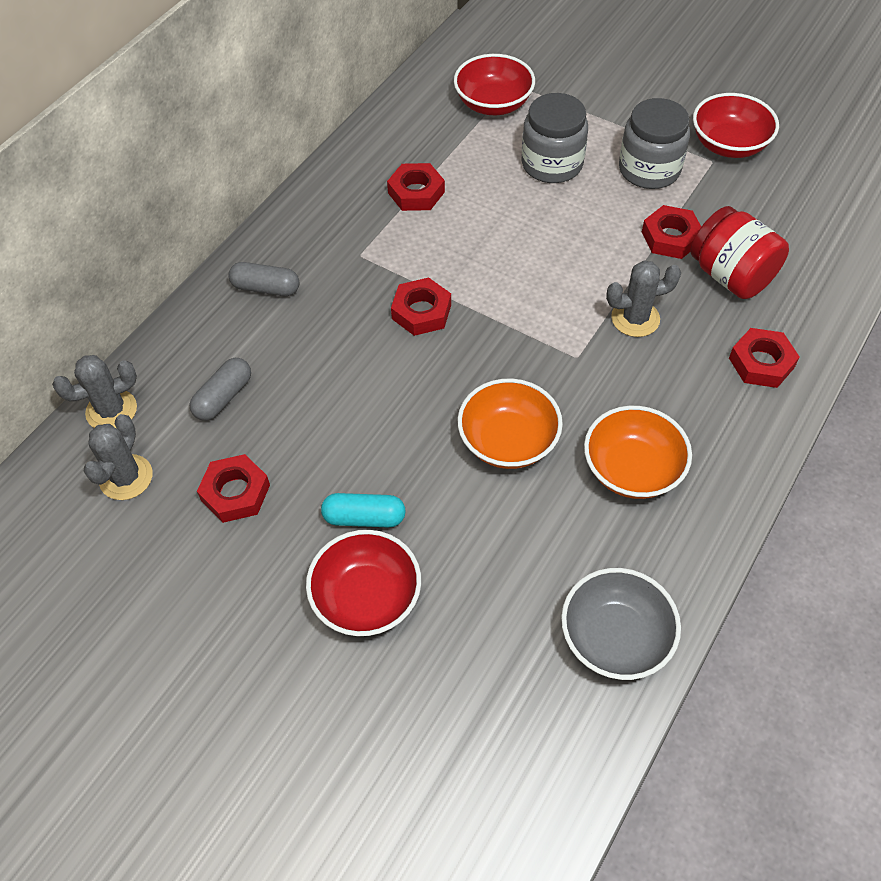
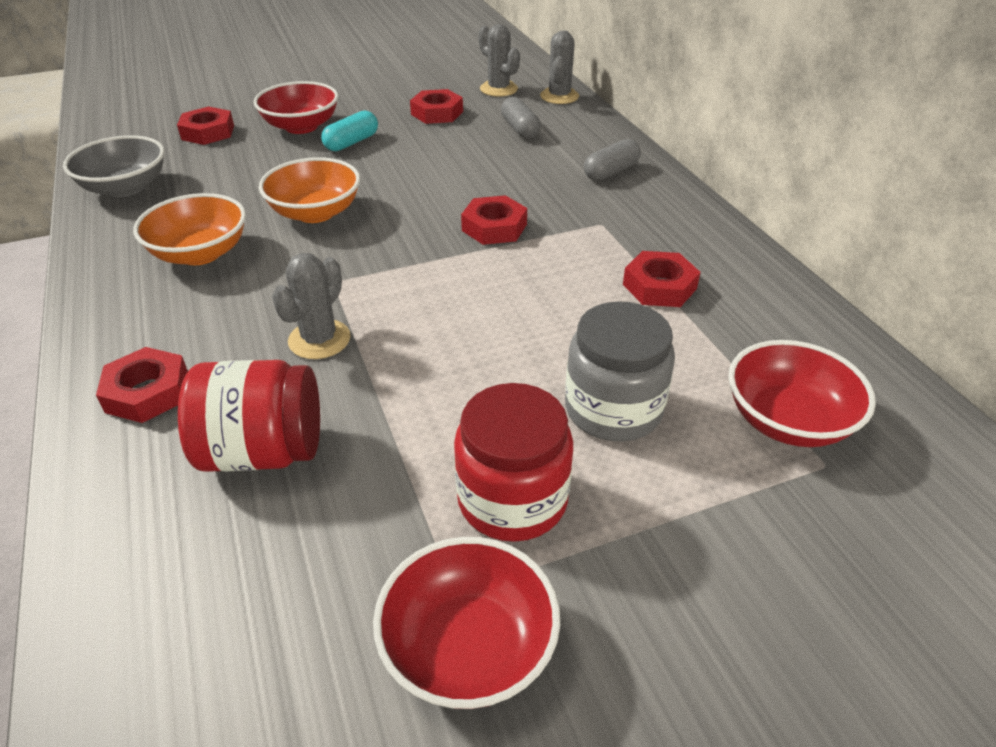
camera: 125 degrees right, 15 degrees down
(649, 169) = (512, 499): grey jar -> red jar
(670, 237) = (379, 438): red nut -> red nut (208, 132)

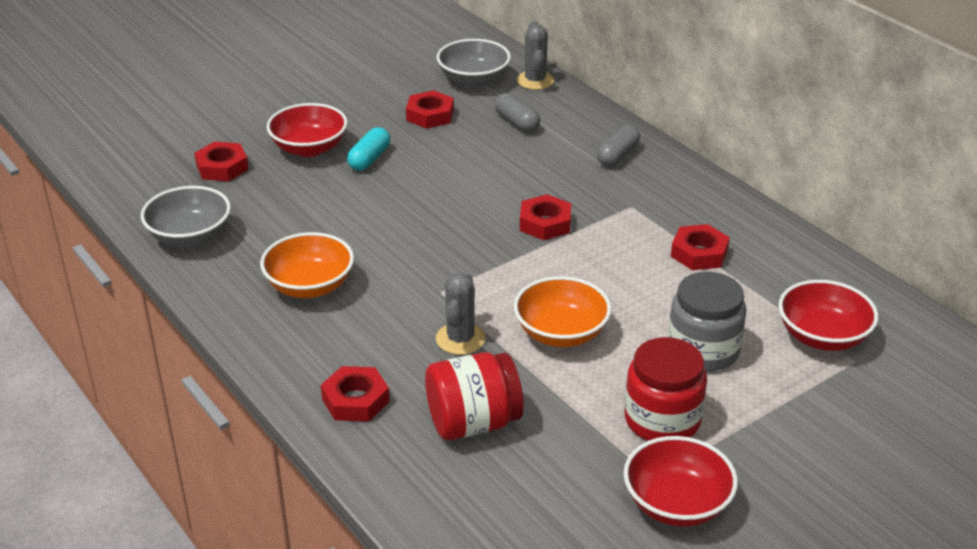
camera: 15 degrees left, 5 degrees down
(315, 212) = (383, 233): orange bowl -> orange bowl (561, 333)
(498, 89) = (473, 80): grey cactus -> grey bowl

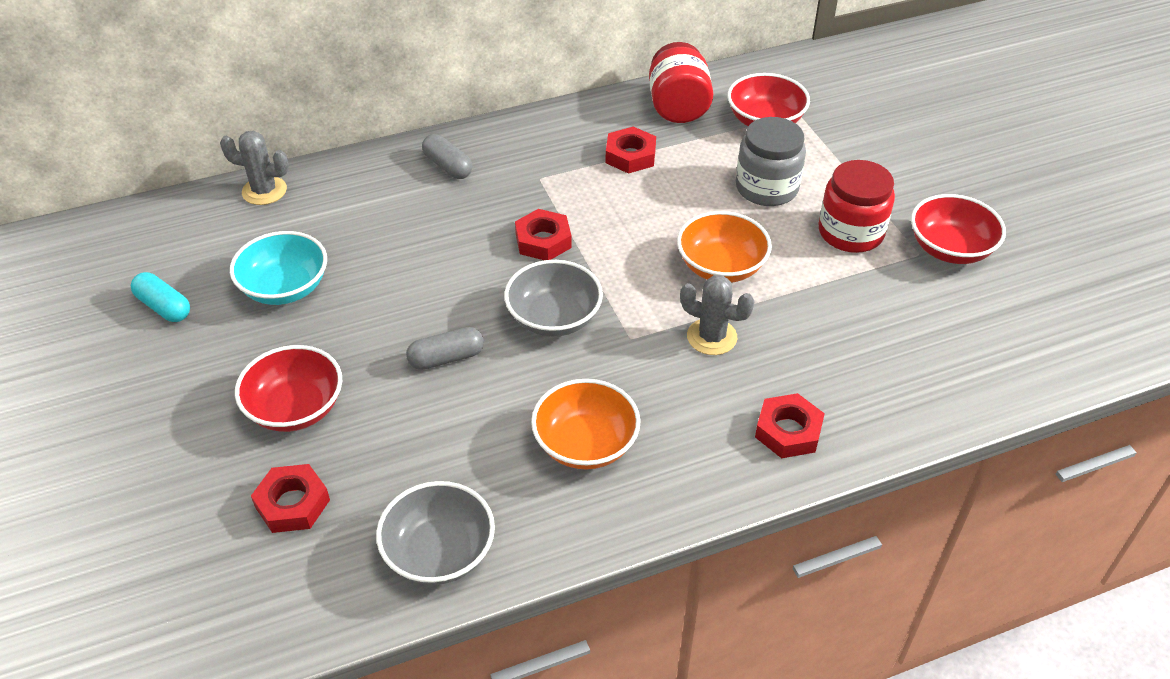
camera: 75 degrees left, 10 degrees up
(369, 159) = (351, 355): turquoise capsule -> turquoise capsule (164, 307)
(430, 115) = (285, 288): red nut -> turquoise bowl
(473, 80) = (229, 238): grey bowl -> grey bowl (554, 318)
(473, 423) = (835, 350): red jar -> red jar (678, 107)
(517, 122) = (343, 222): grey capsule -> grey capsule (446, 358)

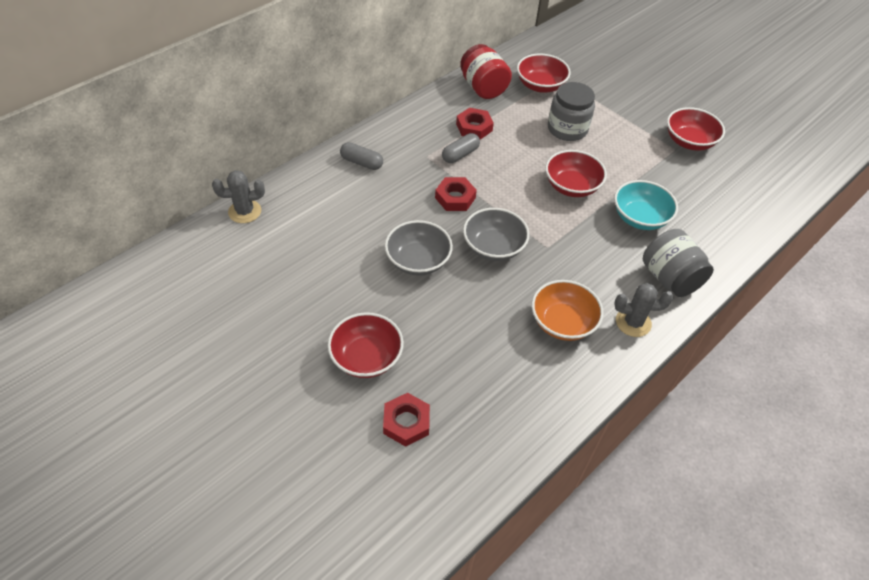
camera: 25 degrees left, 5 degrees up
(164, 307) = (226, 314): turquoise capsule -> none
(285, 288) = (304, 276): turquoise bowl -> turquoise bowl (640, 218)
(439, 552) = (519, 421): grey bowl -> grey bowl (418, 261)
(446, 358) = (443, 293): grey capsule -> grey capsule (460, 154)
(711, 337) = (593, 232): grey cactus -> grey cactus (633, 322)
(721, 267) = (571, 186): orange bowl -> red bowl
(788, 431) = (670, 278): red nut -> grey jar
(850, 232) = (630, 145): red jar -> none

